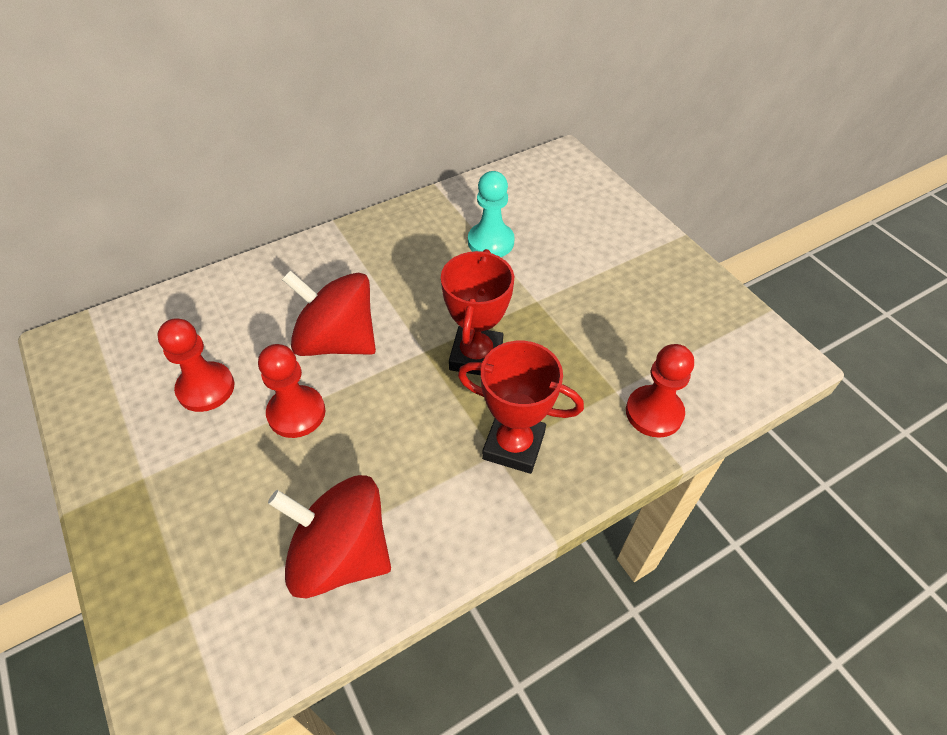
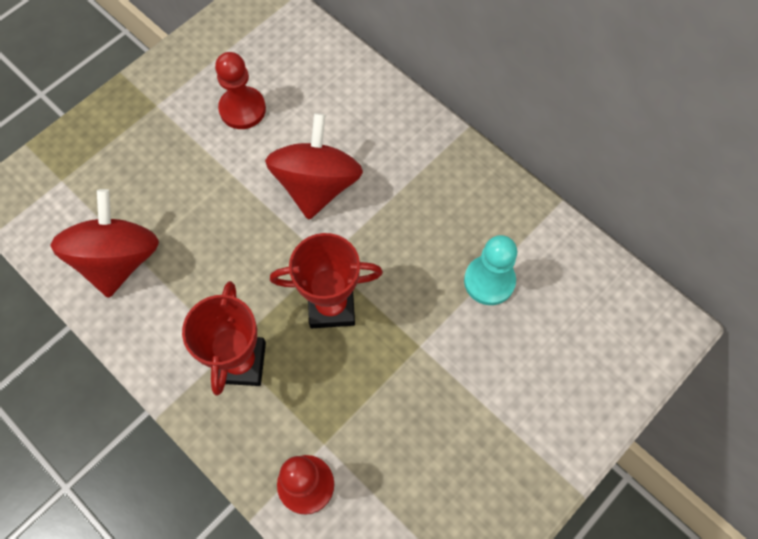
camera: 75 degrees right, 15 degrees up
(296, 413) = (234, 182): red pawn -> none

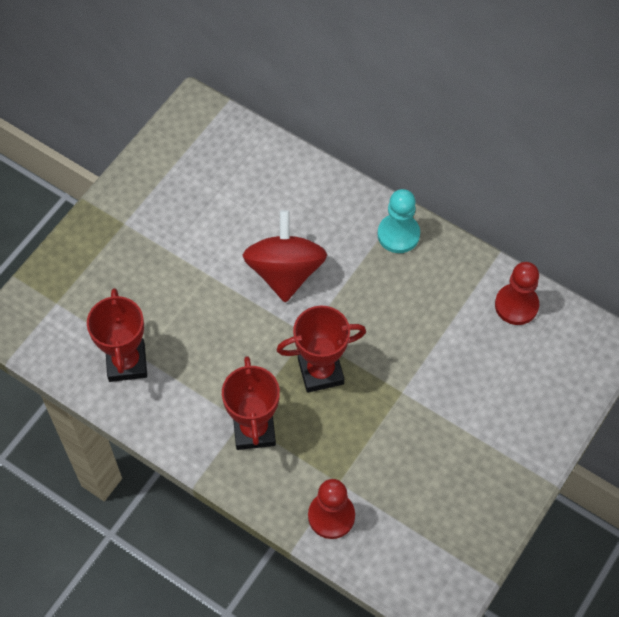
camera: 10 degrees left, 5 degrees down
(118, 259) = (126, 362): red spinning top -> red trophy
(242, 109) = (203, 215): red pawn -> red pawn (516, 305)
(489, 281) = (450, 329): turquoise pawn -> turquoise pawn (398, 234)

